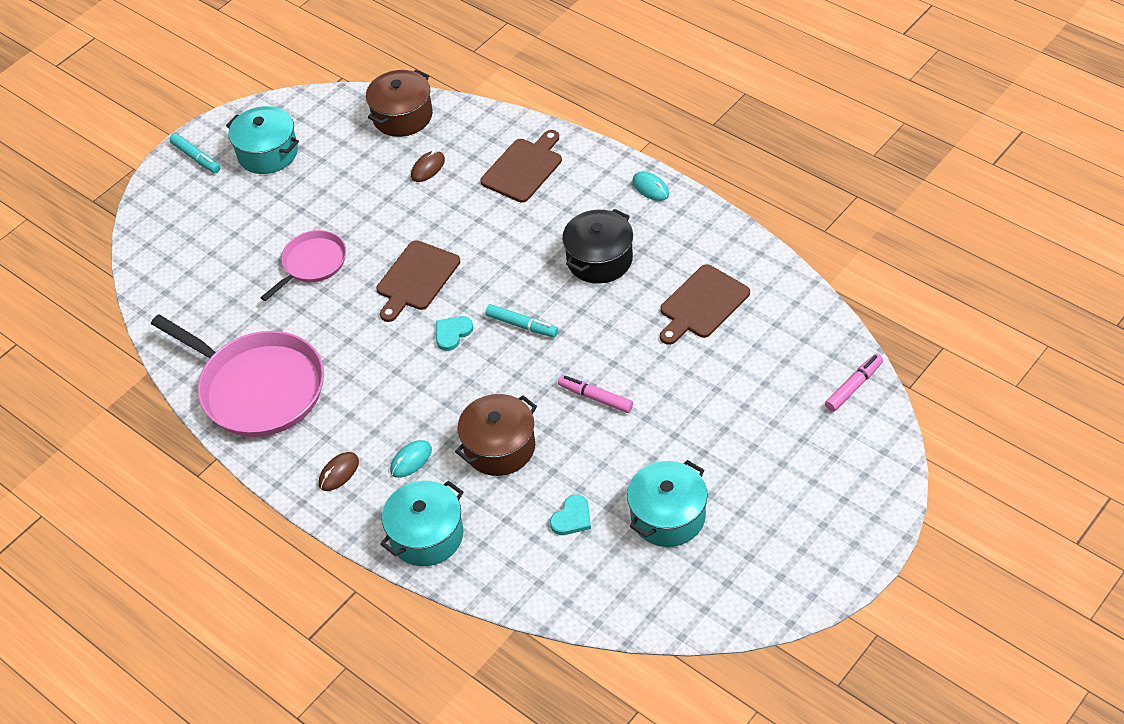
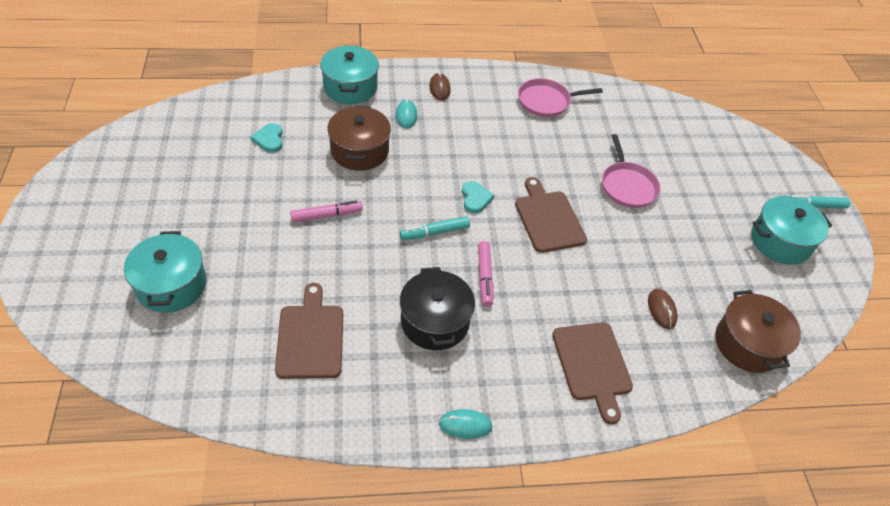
camera: 125 degrees right, 0 degrees up
(258, 388) = (546, 101): pink pan -> pink pan, size x0.55
(668, 516) = (204, 173): turquoise pot -> turquoise pot (171, 285)
(853, 386) = (117, 346): pink marker -> pink marker (484, 277)

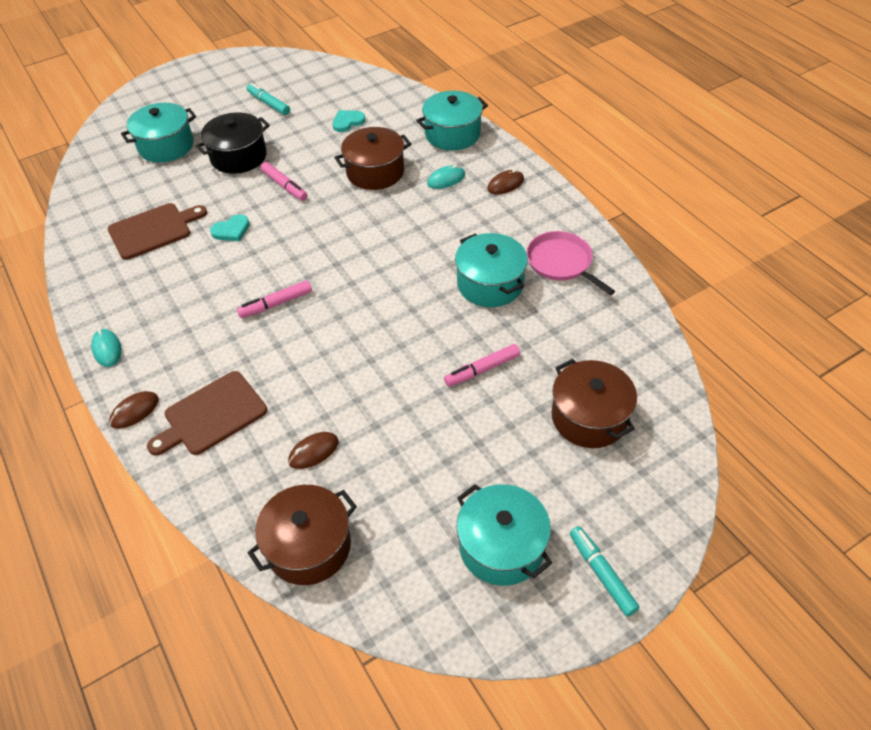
camera: 70 degrees right, 0 degrees up
(434, 232) = (308, 253): turquoise marker -> turquoise marker (268, 104)
(435, 321) = (206, 291): black pot -> black pot (238, 156)
(475, 198) = (371, 263): turquoise heart -> turquoise heart (231, 230)
(544, 144) = (490, 284): none -> turquoise pot
(548, 218) = (382, 322): brown cutting board -> none
(559, 422) = (135, 411): none -> brown mouse
(627, 186) = (482, 370): pink pan -> pink marker
(694, 155) = (589, 417): none -> brown pot

